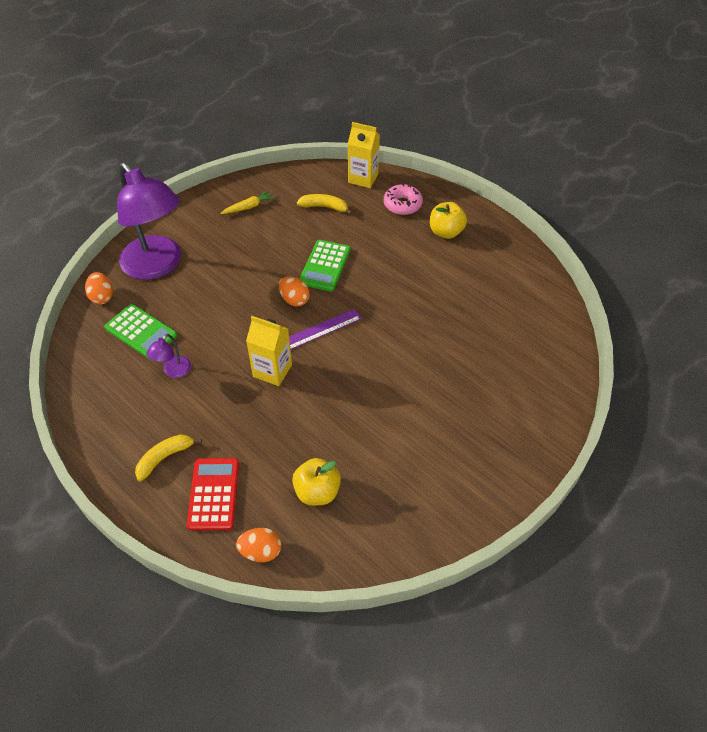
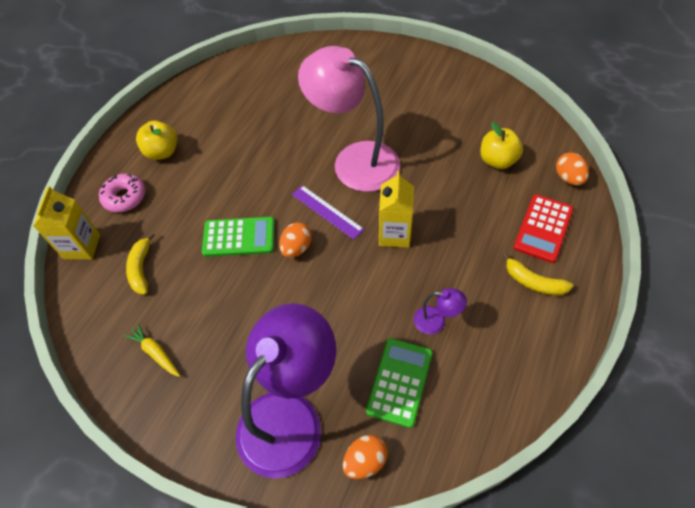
camera: 105 degrees left, 5 degrees up
(213, 494) = (543, 228): red calculator -> red calculator turned 45 degrees counterclockwise
(374, 366) = (354, 160): none -> pink lamp

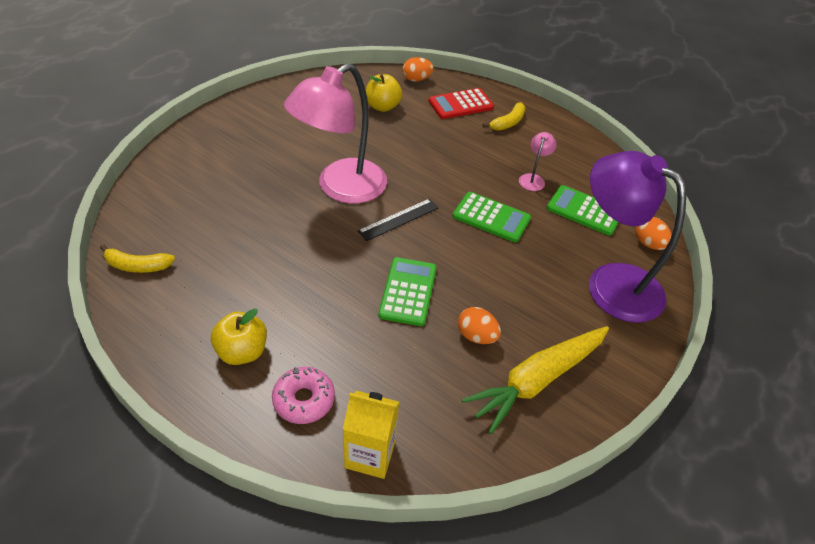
camera: 85 degrees left, 10 degrees down
(141, 269) = (425, 387): yellow banana -> yellow banana (137, 266)
(155, 352) = (537, 380): yellow carrot -> yellow carrot, size x2.16
(296, 248) = (436, 249): orange egg -> orange egg (476, 336)
(327, 211) = (398, 219): purple ruler -> black ruler
(355, 288) = (491, 217): none -> green calculator
(394, 234) = (440, 182): yellow carton -> none
(436, 321) = (533, 179): purple lamp -> pink lamp
(543, 228) = (460, 104): red calculator -> red calculator turned 120 degrees clockwise

